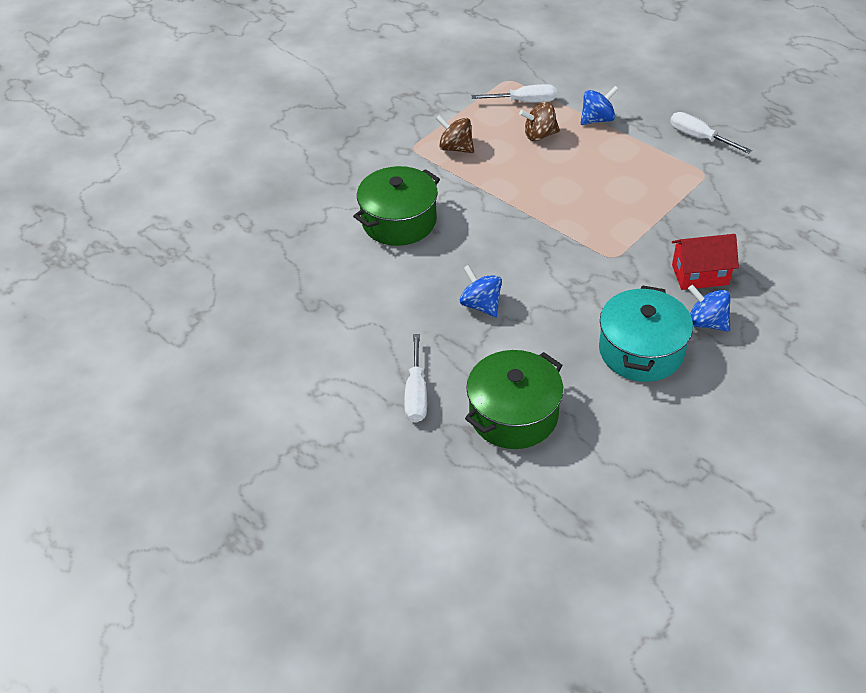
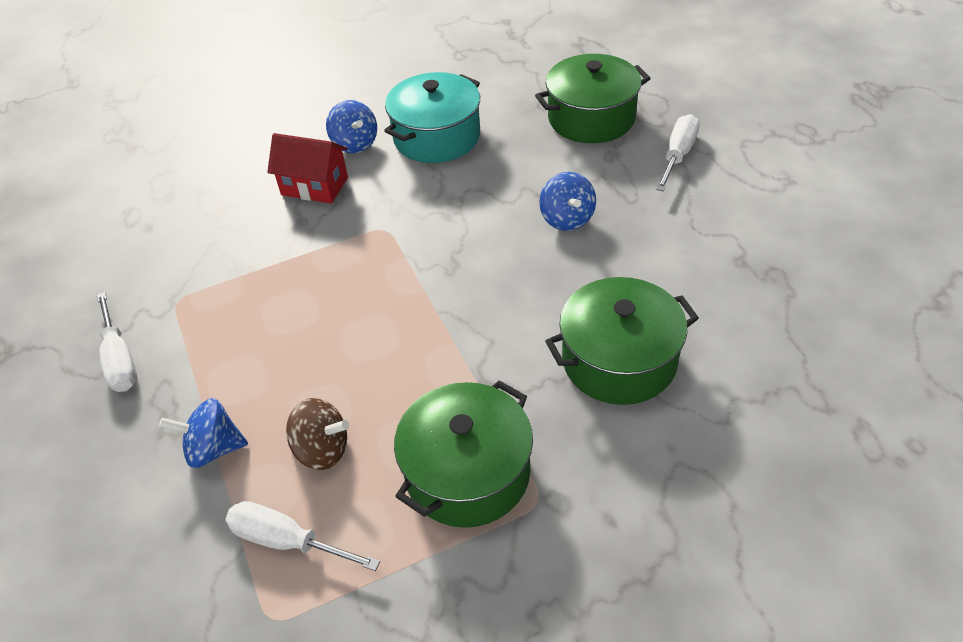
camera: 155 degrees left, 0 degrees up
(455, 148) = (467, 473): brown spinning top -> green pot

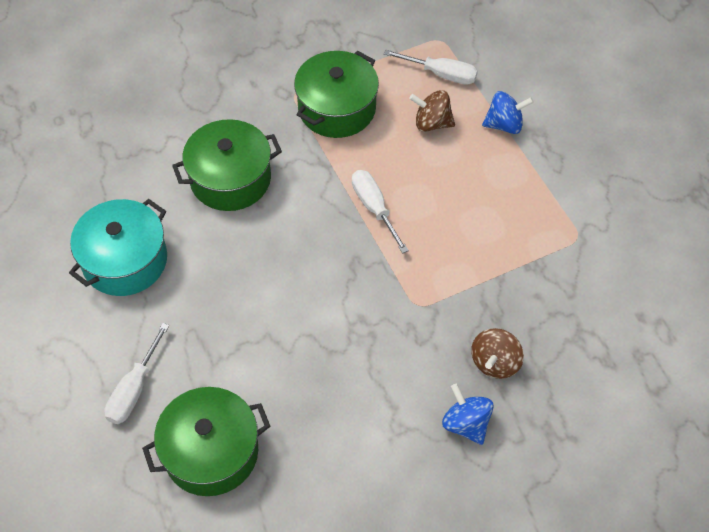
camera: 175 degrees right, 10 degrees up
(120, 359) = (601, 188): white screwdriver -> white screwdriver (374, 208)
(314, 186) = (495, 363): red house -> brown spinning top
(437, 137) = (378, 430): turquoise pot -> turquoise pot (125, 260)
(567, 219) = (253, 311): blue spinning top -> none

